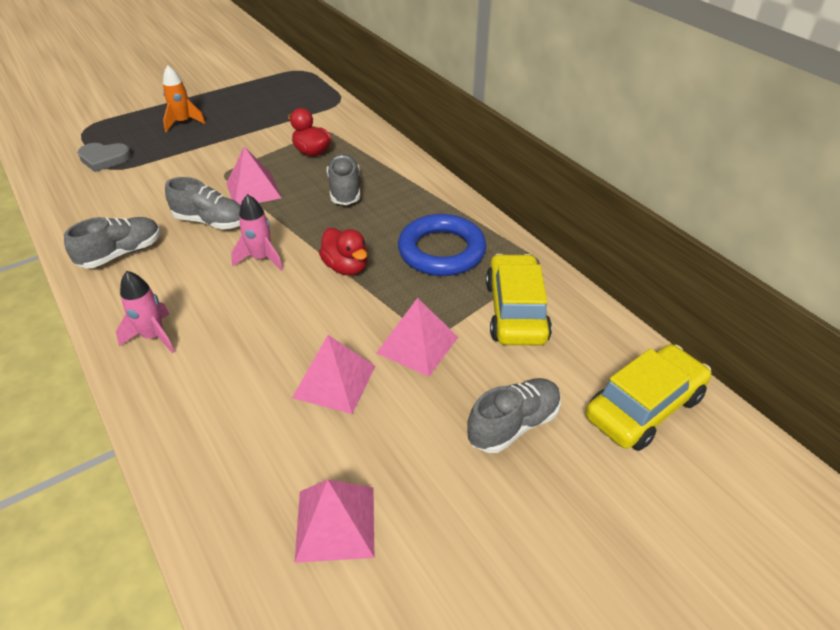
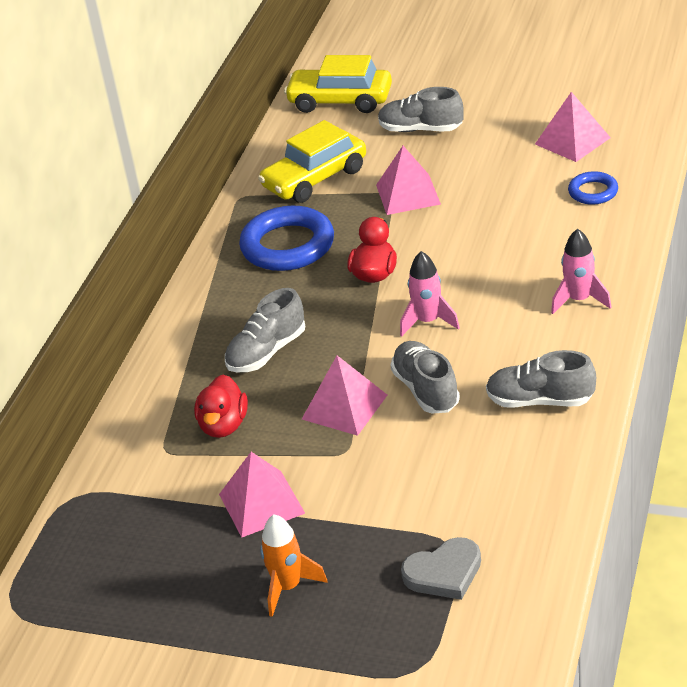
camera: 125 degrees left, 5 degrees down
(104, 159) = (444, 573): grey heart -> grey heart turned 105 degrees clockwise
(241, 459) = (593, 192): none -> blue ring
(334, 381) = (489, 202): pink pyramid -> pink pyramid (261, 503)

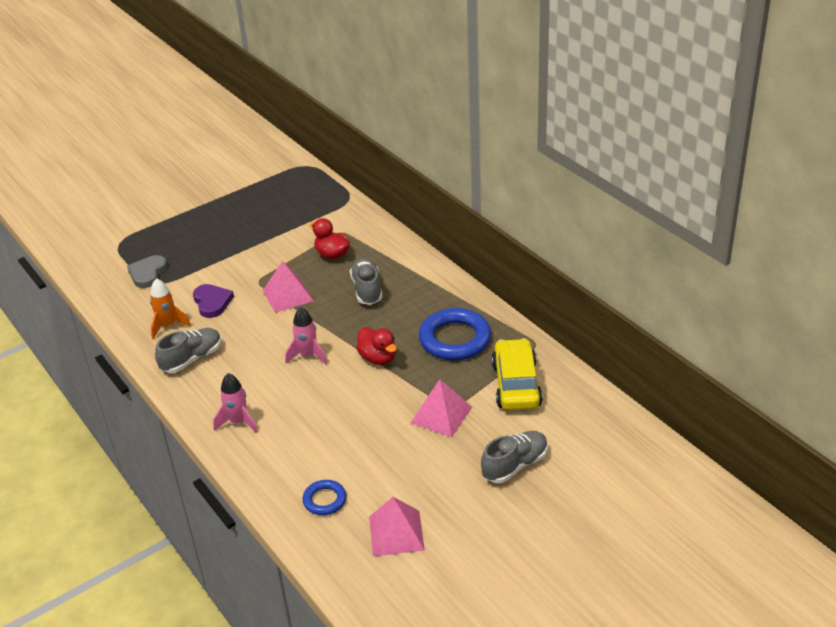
camera: 125 degrees right, 0 degrees up
(261, 503) = (264, 244): pink pyramid -> none
(288, 587) = (208, 232): orange rocket -> orange rocket (168, 326)
(340, 101) = (610, 447): yellow car -> none
(426, 390) = (258, 326): grey shoe -> none
(429, 461) = (212, 302): none -> purple heart

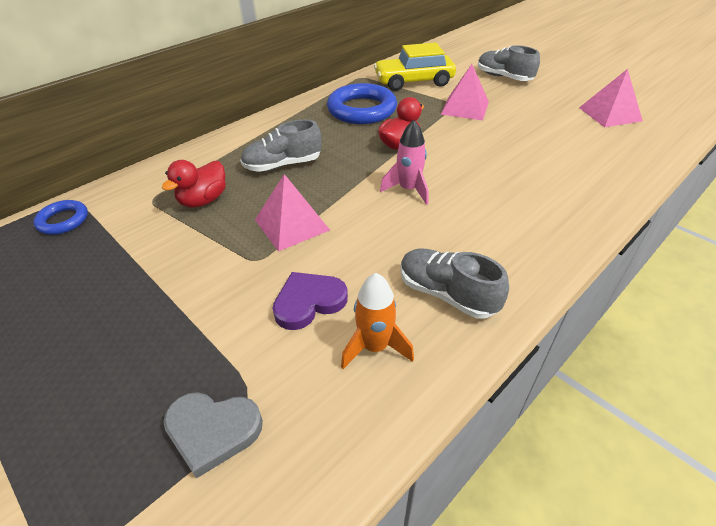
camera: 100 degrees left, 5 degrees up
(238, 422) = (543, 222): pink rocket -> none
(324, 500) = (606, 150): blue ring -> blue ring (63, 220)

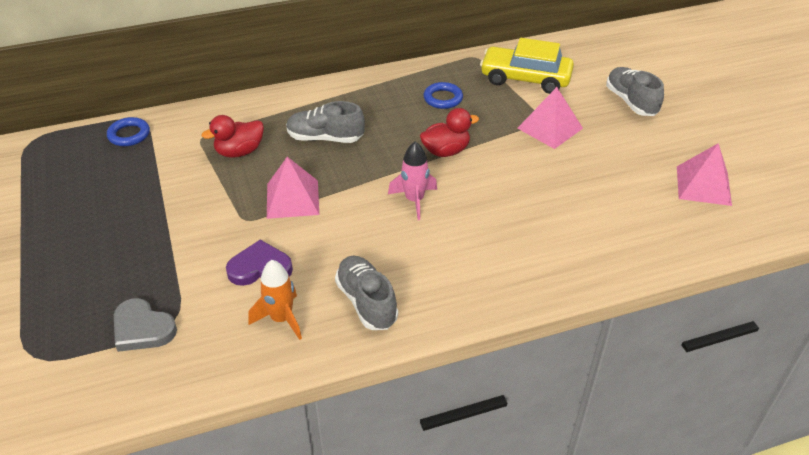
camera: 25 degrees right, 0 degrees up
(362, 110) = (443, 98): blue ring -> blue ring, size x0.53

